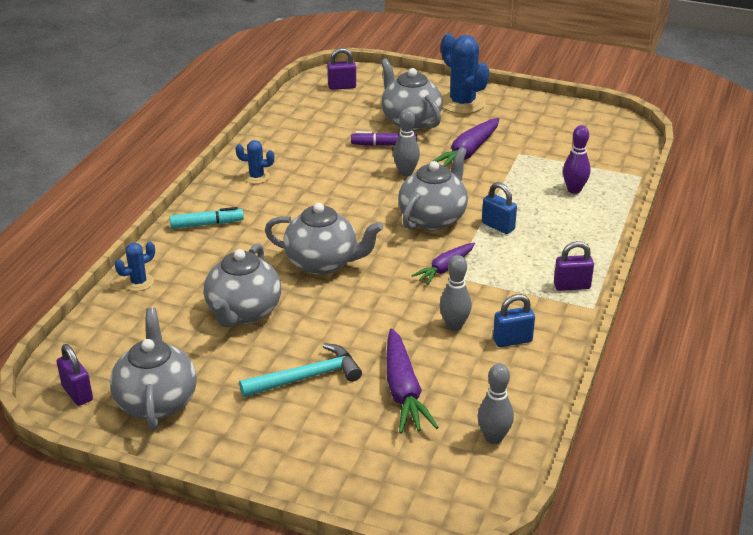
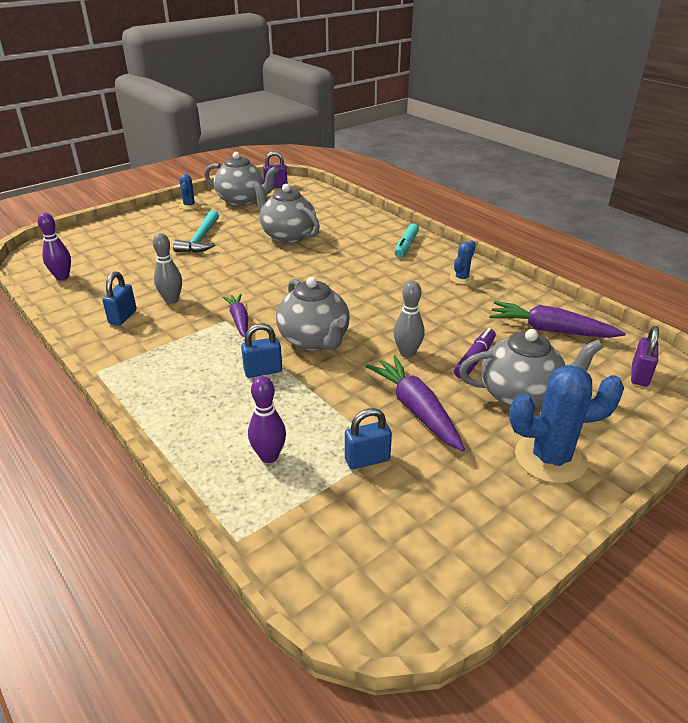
camera: 120 degrees right, 0 degrees up
(139, 282) = (358, 214): blue cactus -> blue cactus (189, 205)
(323, 263) = (308, 273): grey teapot -> none
(403, 391) = (144, 263): purple carrot -> purple carrot (550, 330)
(493, 438) = (62, 277): grey bowling pin -> purple bowling pin
(534, 156) = (367, 460): none -> blue padlock
(572, 286) = (134, 373): purple padlock -> none

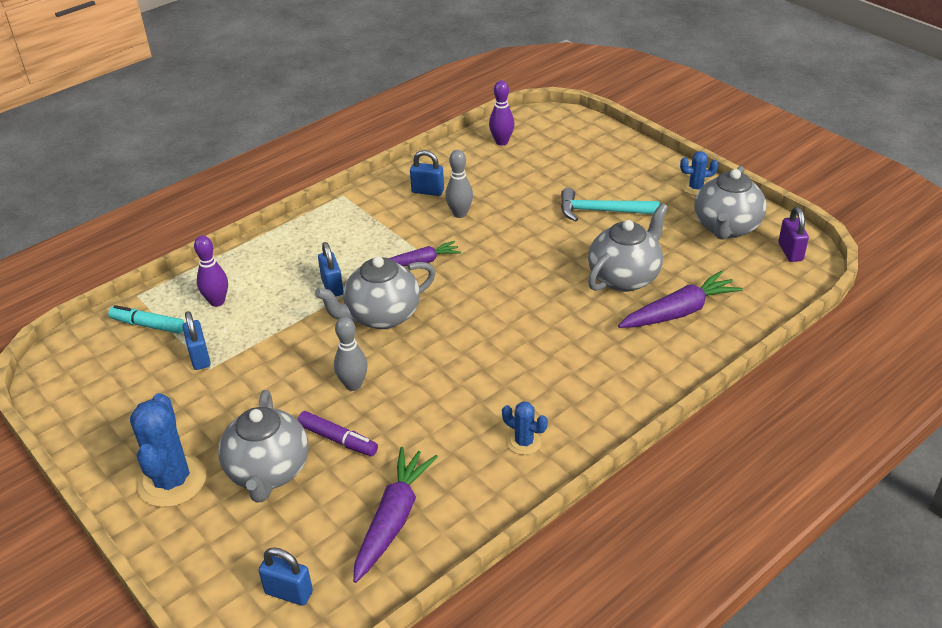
camera: 90 degrees right, 5 degrees up
(406, 245) = (616, 389): turquoise marker -> turquoise marker (148, 325)
(416, 409) = (259, 389): purple carrot -> purple carrot (679, 312)
(639, 375) = (289, 592): purple padlock -> blue padlock

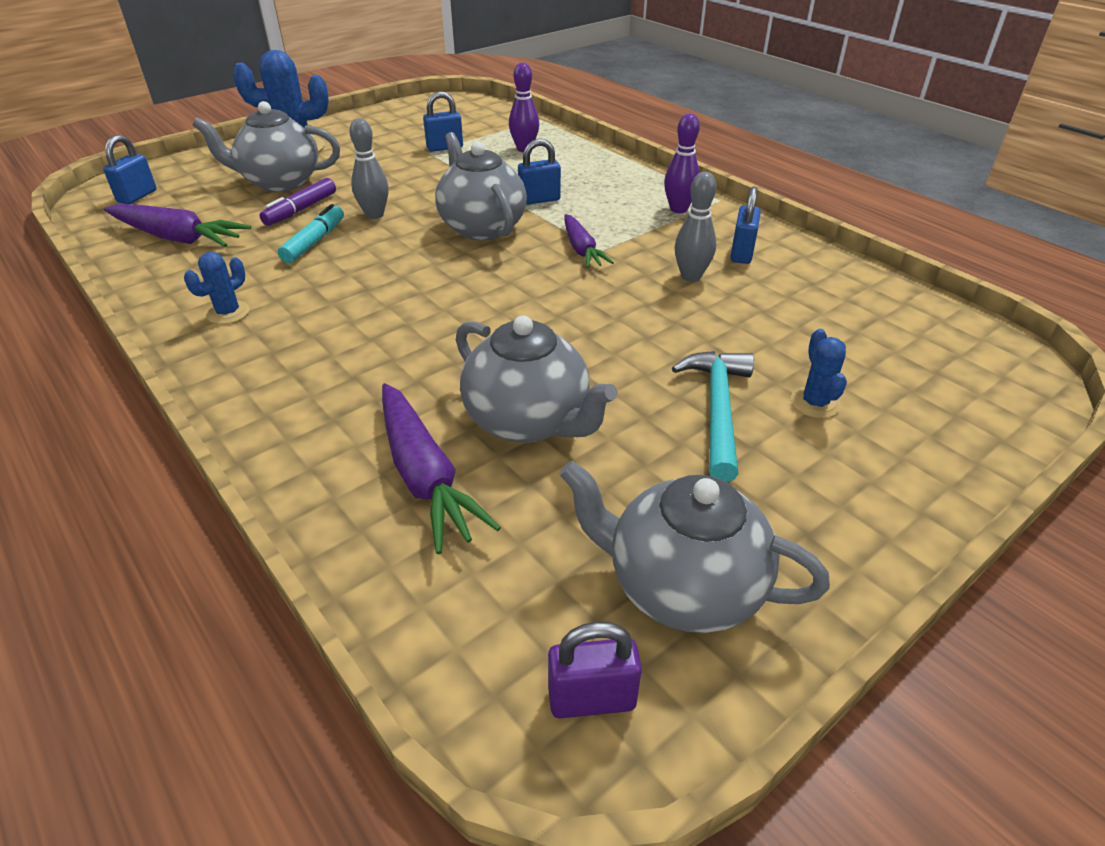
camera: 90 degrees right, 0 degrees up
(148, 325) = (496, 126): turquoise marker -> turquoise marker (314, 242)
(501, 142) = (902, 315): purple bowling pin -> purple bowling pin (678, 209)
(696, 188) = (828, 555): blue cactus -> blue cactus (814, 403)

